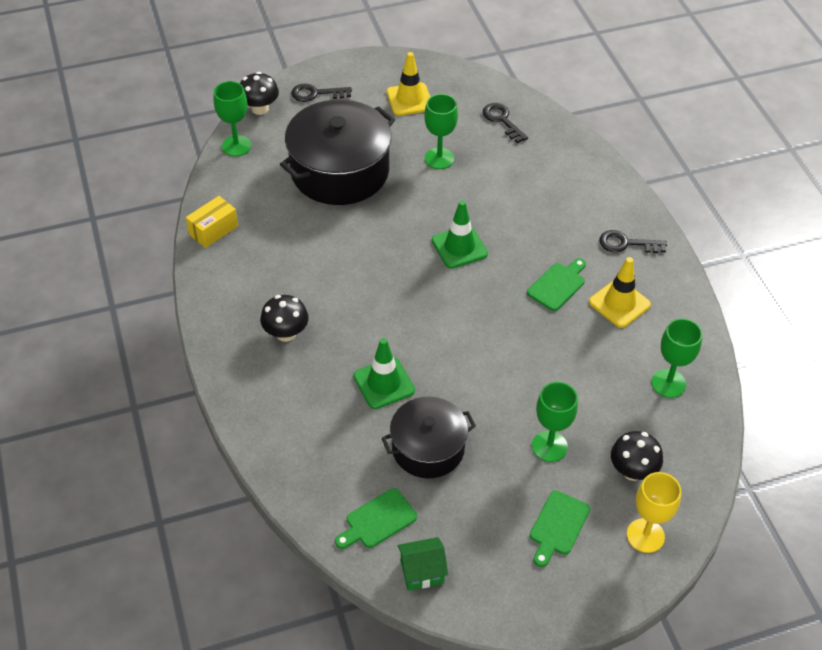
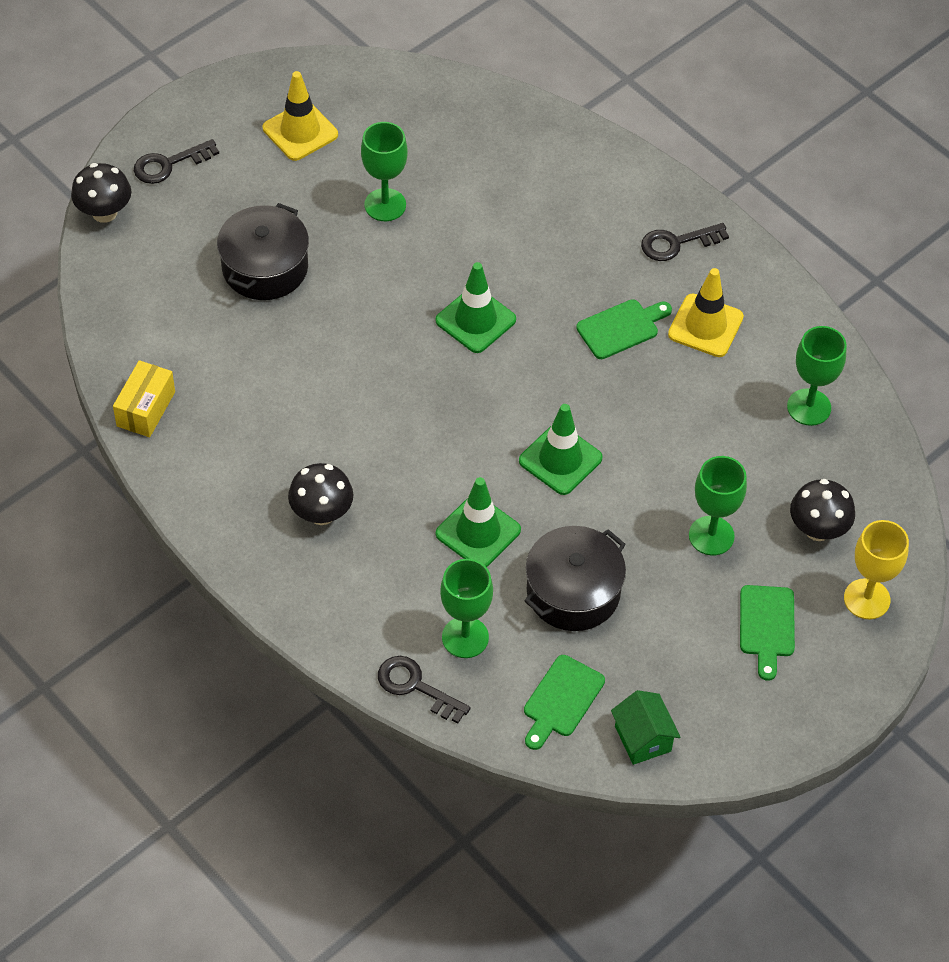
camera: 25 degrees left, 5 degrees up
(236, 146) = (104, 278): green goblet -> green goblet (465, 637)
(340, 171) = (265, 267): black pot -> black pot, size x0.61
(422, 572) = (643, 738): green house -> green house turned 75 degrees counterclockwise
(468, 356) = (560, 459): none -> green traffic cone
(502, 120) = (438, 122): black key -> black key (416, 687)
(558, 285) = (621, 328): green cutting board -> green cutting board turned 45 degrees clockwise

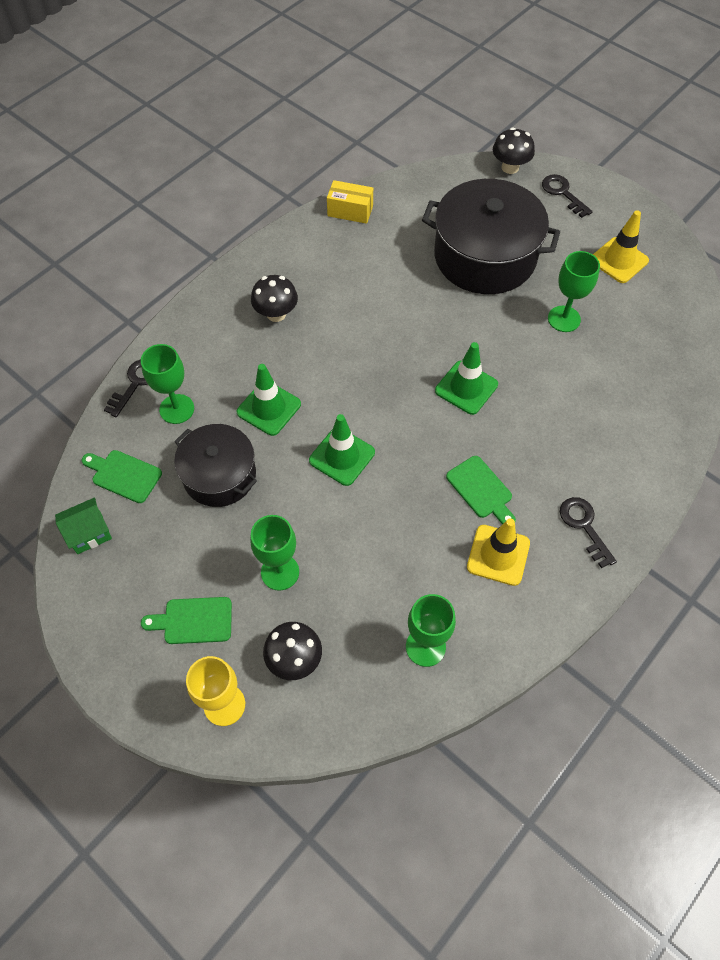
camera: 85 degrees right, 5 degrees up
(265, 267) = (485, 256): black pot -> black pot, size x1.63

